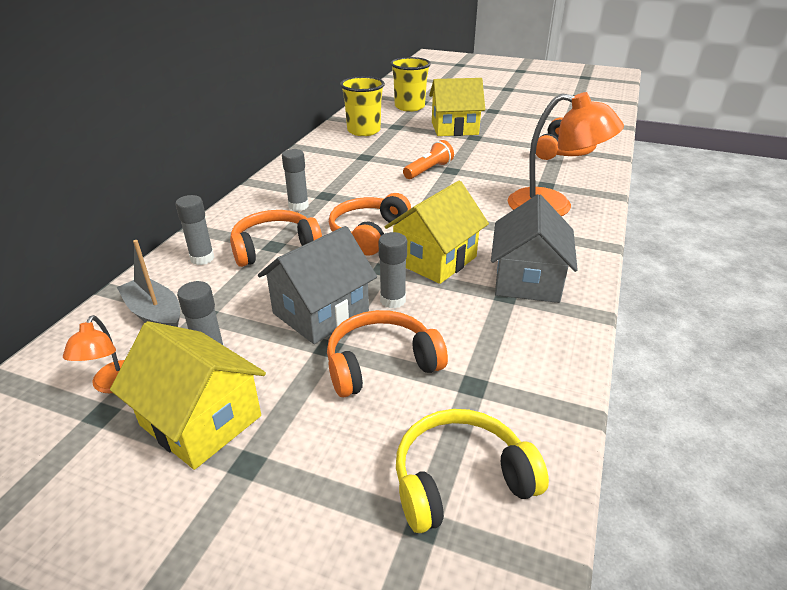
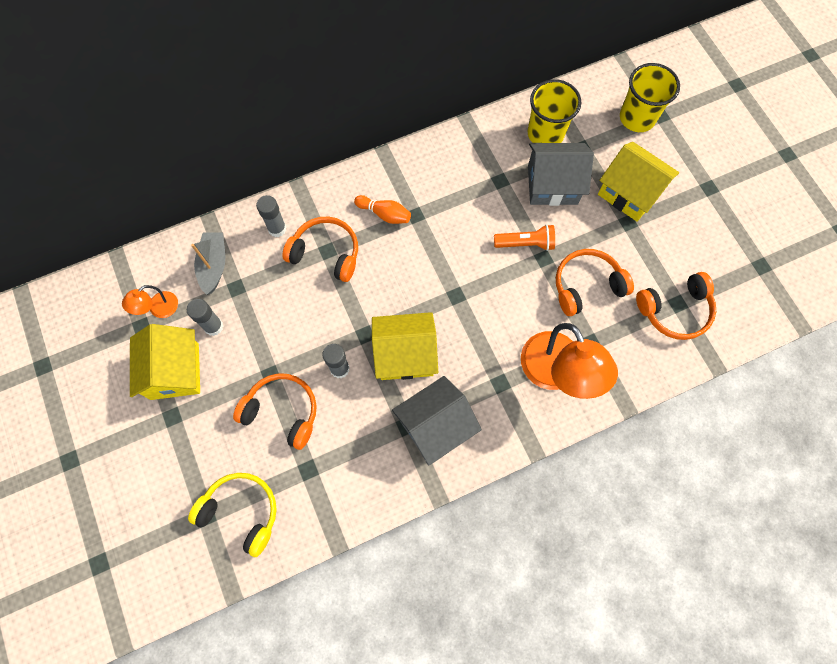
camera: 45 degrees right, 35 degrees up
(298, 206) = (384, 214): grey glue stick -> orange bowling pin
(320, 312) = (293, 343): grey house -> grey house (552, 185)
(368, 233) = (396, 288): orange headphones -> orange headphones (586, 285)

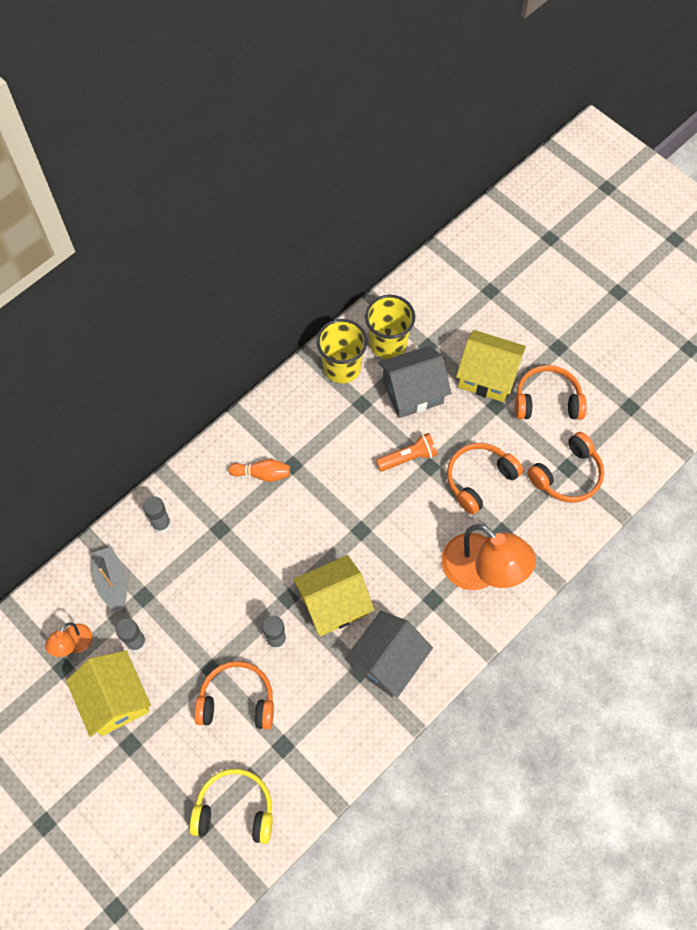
camera: 20 degrees left, 5 degrees down
(326, 253) = (219, 531): orange headphones -> orange headphones (547, 400)
(637, 118) = (469, 300): yellow cup -> yellow cup (342, 367)

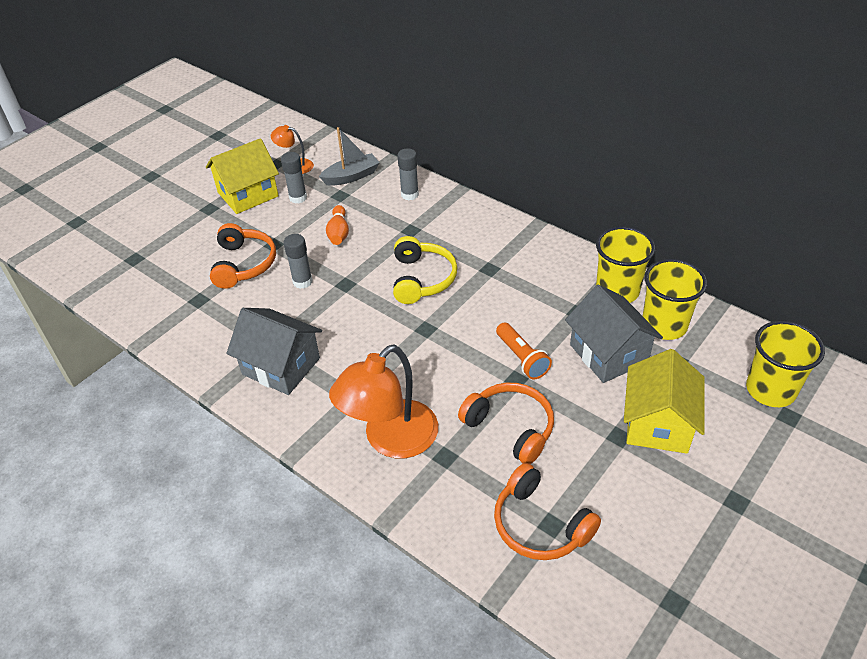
camera: 85 degrees right, 20 degrees down
(235, 809) = (145, 276): yellow headphones -> yellow headphones (422, 279)
(262, 474) = (474, 249): orange bowling pin -> orange bowling pin (338, 233)
(333, 604) = (341, 317): yellow house -> none
(465, 293) = (770, 390): none -> yellow cup
(547, 400) = (646, 493): orange headphones -> none

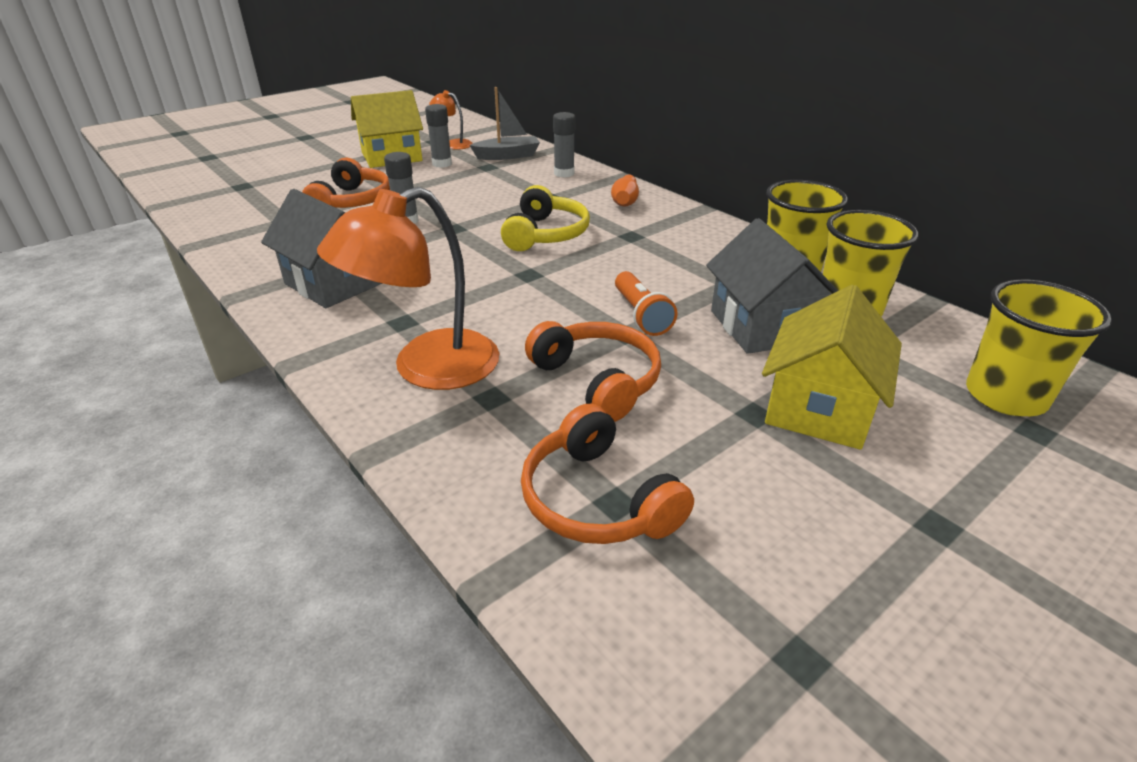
camera: 10 degrees right, 10 degrees down
(338, 233) = (470, 191): orange bowling pin -> orange bowling pin (625, 201)

